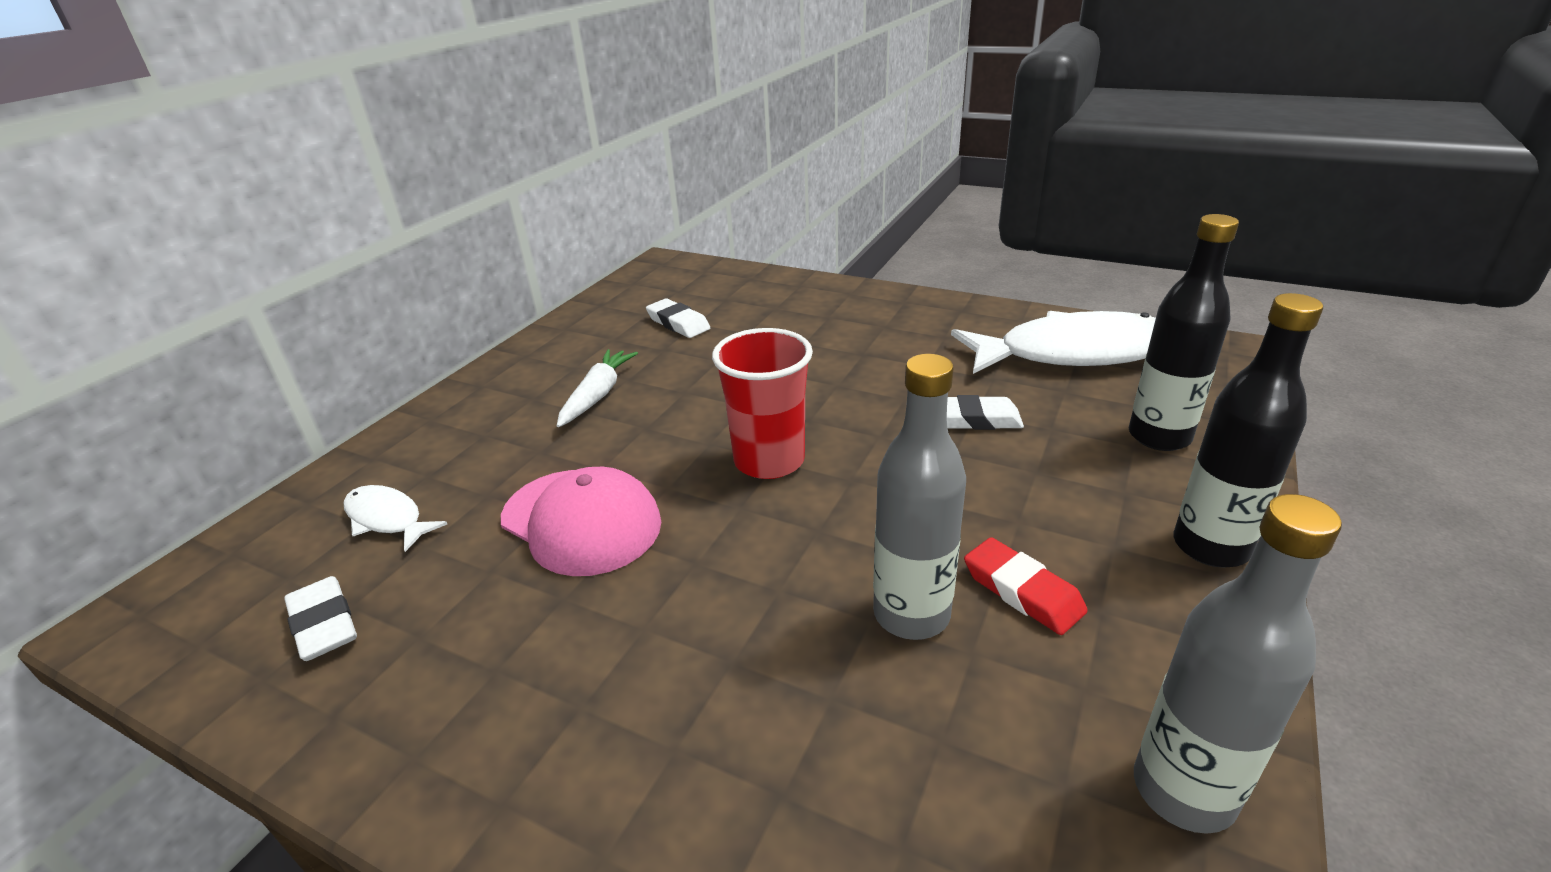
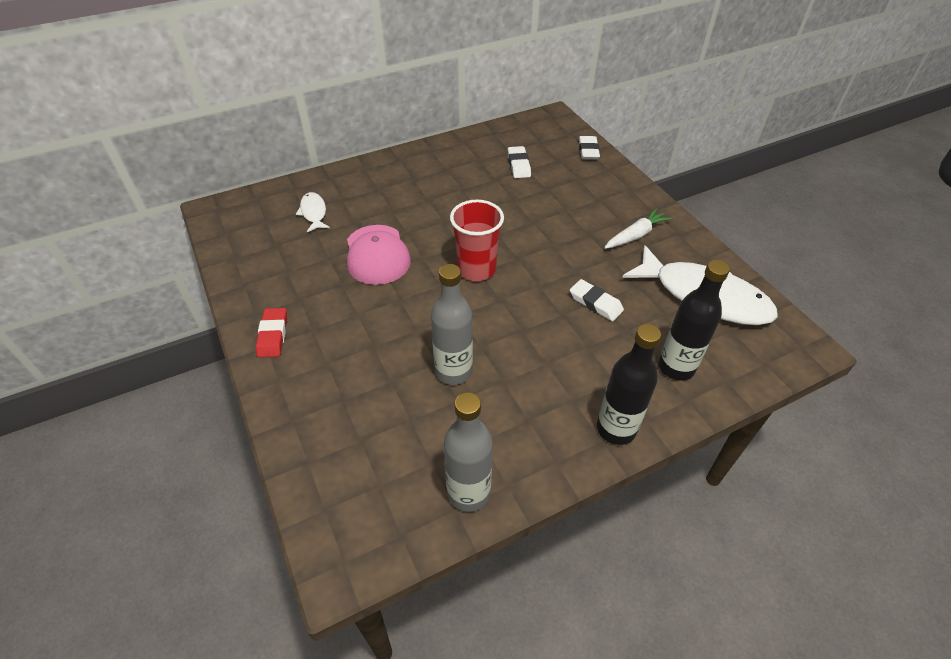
camera: 35 degrees right, 15 degrees up
(324, 624) = (264, 247): white eraser -> white eraser (588, 151)
(597, 395) = (441, 192): white carrot -> white carrot (635, 235)
(1022, 591) = (507, 391): red eraser -> red eraser (273, 335)

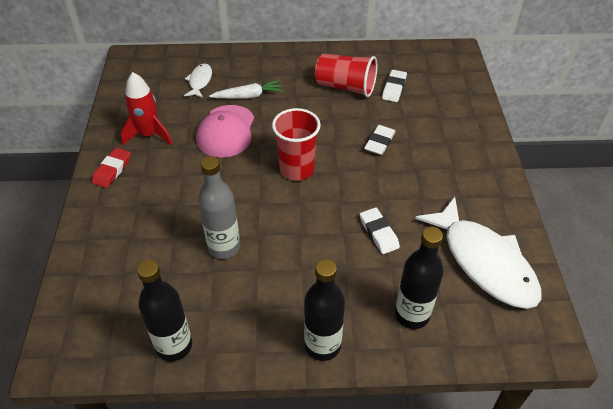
camera: 25 degrees right, 0 degrees up
(292, 284) = (149, 135): none -> red rocket
(468, 492) = (174, 346): grey bottle -> black bottle
(471, 176) = (345, 87): none -> red cup
(588, 151) = (468, 93): white eraser -> white eraser (379, 142)
(635, 235) = (458, 185): white carrot -> white carrot (248, 96)

